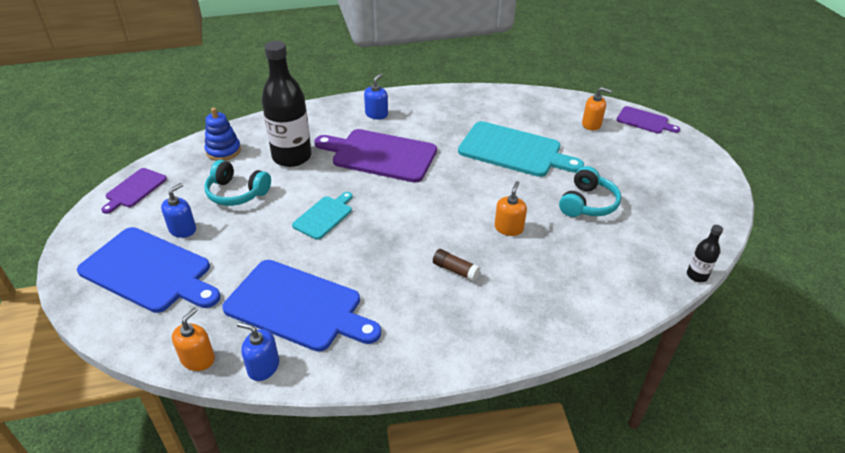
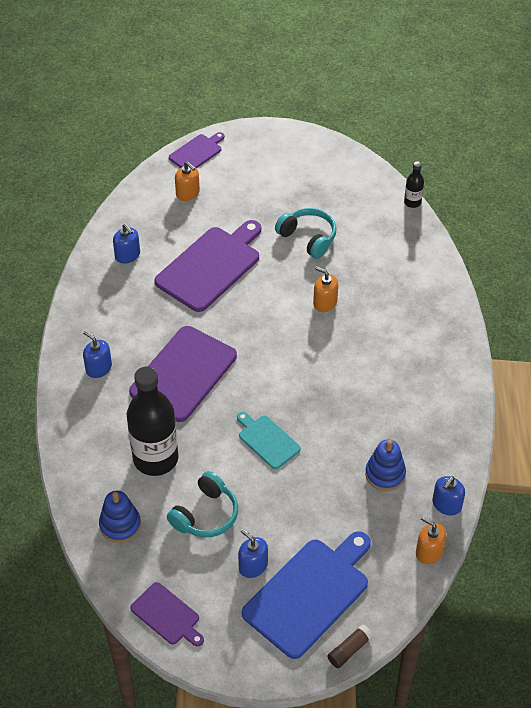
camera: 75 degrees left, 10 degrees up
(298, 307) = (385, 474): blue cutting board -> blue stacking toy
(455, 270) = (368, 353): brown glue stick -> brown glue stick (349, 650)
(500, 107) = (127, 255): none -> blue soap dispenser
(514, 151) = (211, 266): turquoise cutting board -> purple cutting board
(591, 124) = (188, 193): orange soap dispenser -> orange soap dispenser turned 105 degrees clockwise

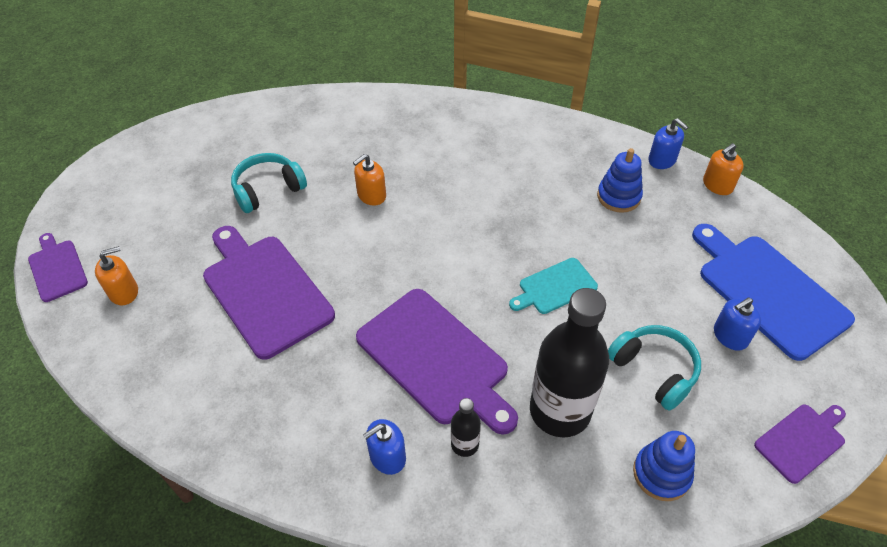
camera: 75 degrees left, 0 degrees up
(127, 255) = (196, 383): blue soap dispenser -> none
(349, 650) = (837, 272): brown glue stick -> none
(412, 202) = (264, 97): black bottle -> black bottle (465, 444)

